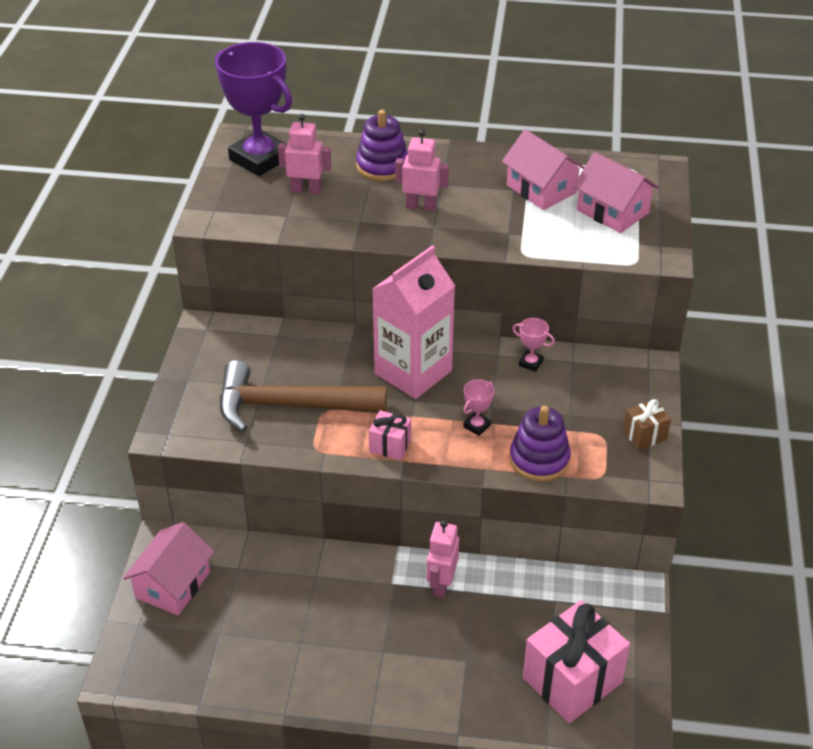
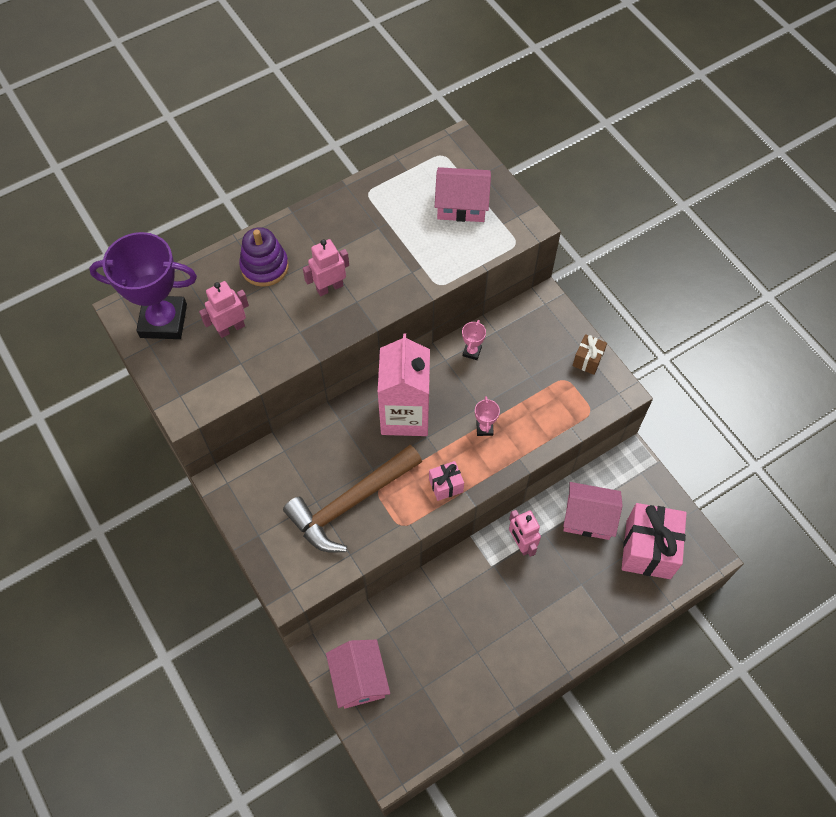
camera: 40 degrees left, 20 degrees up
(531, 363) = (472, 352): pink trophy -> pink trophy turned 60 degrees counterclockwise
(539, 460) = (544, 426): purple stacking toy -> none
(541, 189) = (396, 215): pink house -> pink house (588, 517)

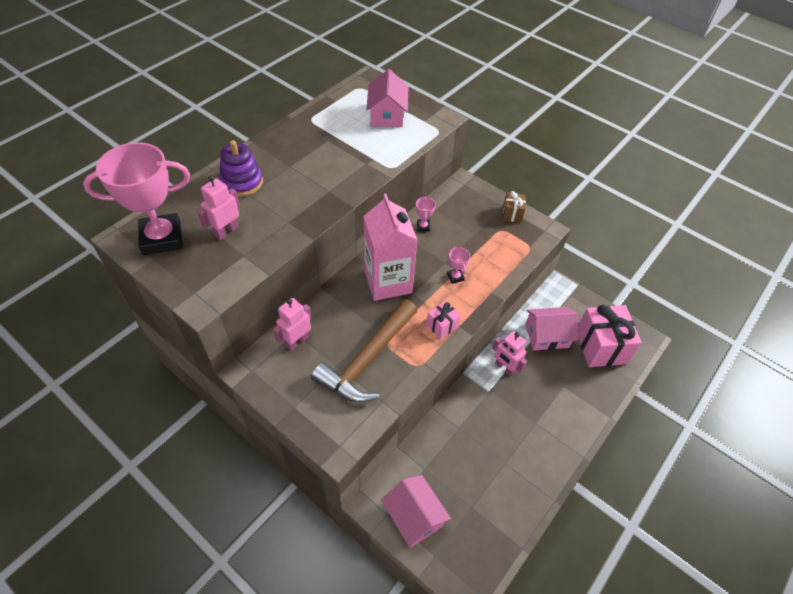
camera: 20 degrees left, 10 degrees down
(163, 321) = (162, 238): purple trophy -> pink trophy
(329, 287) = (303, 186): pink robot -> pink robot (296, 341)
(461, 205) = (387, 115): pink house -> pink house turned 75 degrees counterclockwise

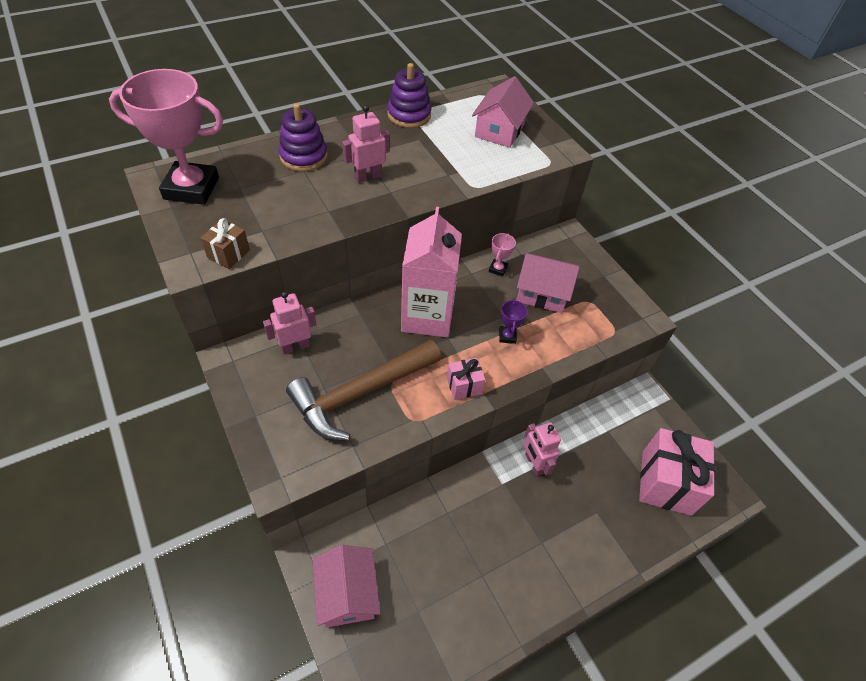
camera: 20 degrees right, 0 degrees up
(226, 231) = (259, 201): pink robot -> pink robot (368, 177)
(309, 122) = (409, 115): none -> purple stacking toy
(455, 277) = (507, 336): pink trophy -> purple trophy
(512, 214) = (611, 287): brown gift -> brown gift (228, 254)
(547, 336) = (603, 445): pink house -> pink house (542, 293)

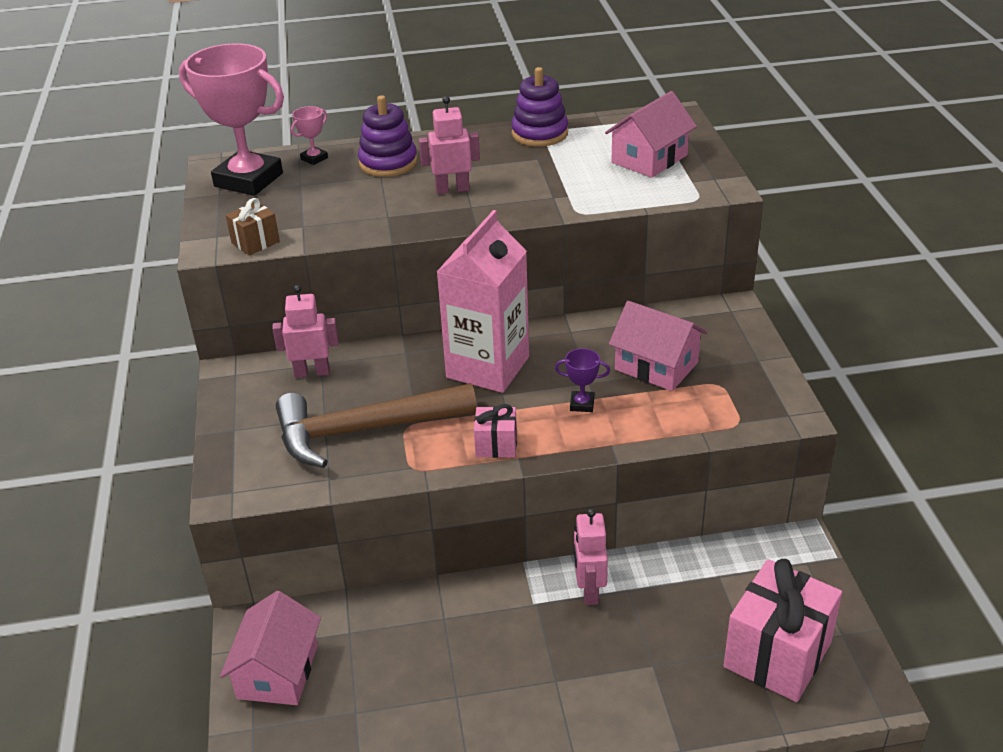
camera: 25 degrees right, 15 degrees down
(498, 269) = (609, 332): pink trophy -> pink trophy (314, 158)
(507, 336) = (582, 404): purple trophy -> purple trophy turned 75 degrees clockwise

